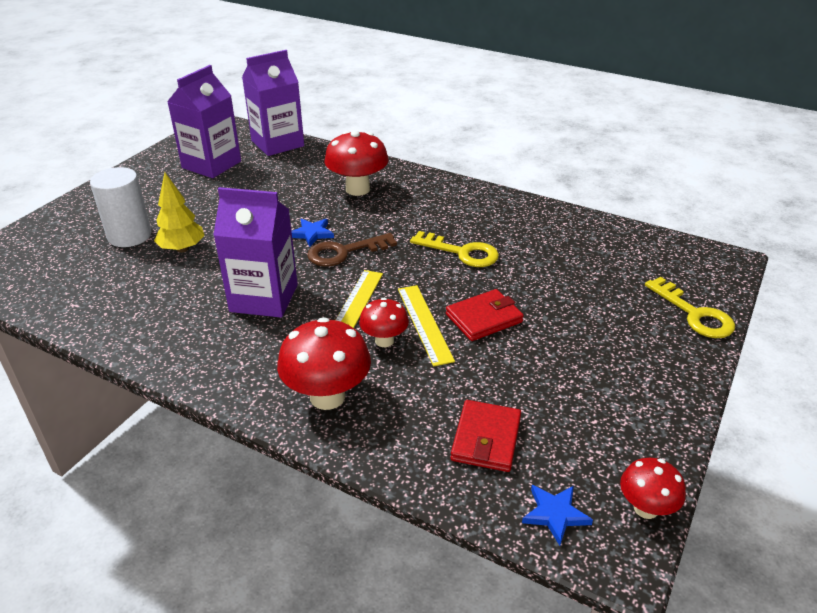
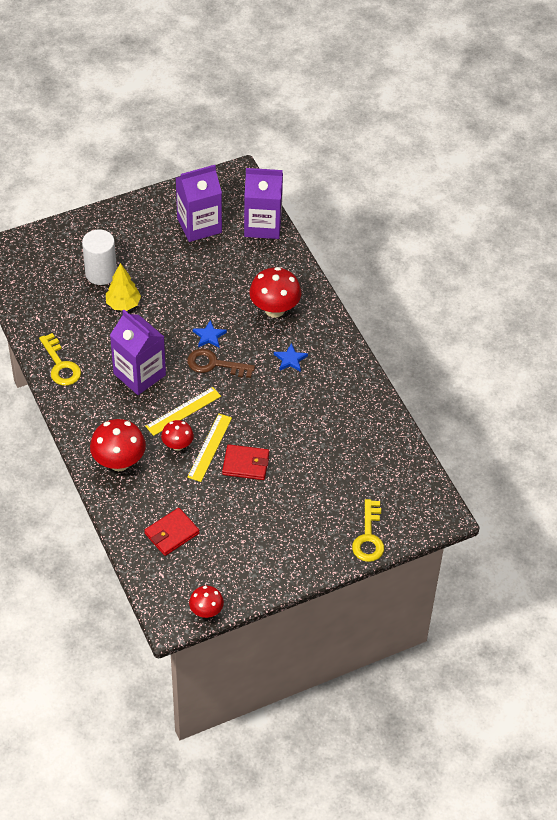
camera: 35 degrees right, 15 degrees up
(462, 252) = (285, 408): yellow key -> yellow key (61, 365)
(555, 514) = (164, 587): blue star -> blue star (290, 359)

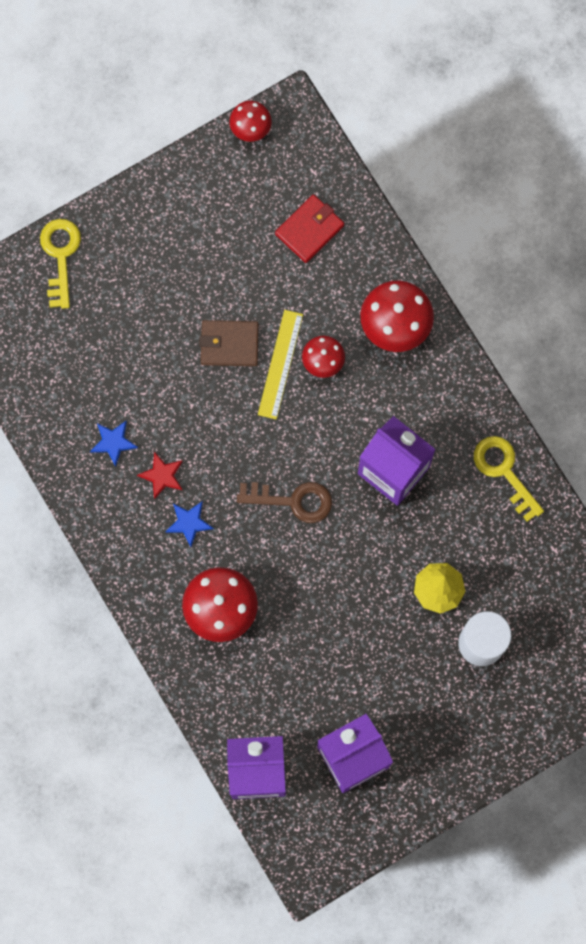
camera: 175 degrees right, 25 degrees up
(183, 411) = (324, 417): yellow ruler -> none
(209, 336) = (307, 549): blue star -> blue star (113, 442)
(245, 464) = (229, 344): red wallet -> brown wallet
(306, 389) = (162, 476): none -> red star

